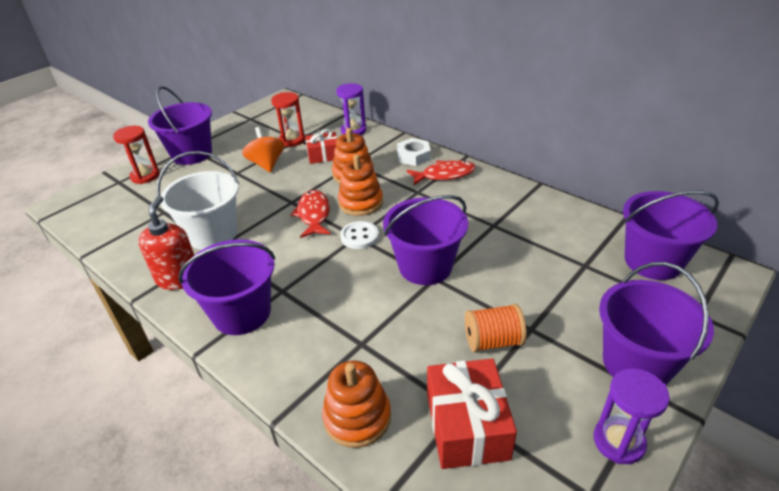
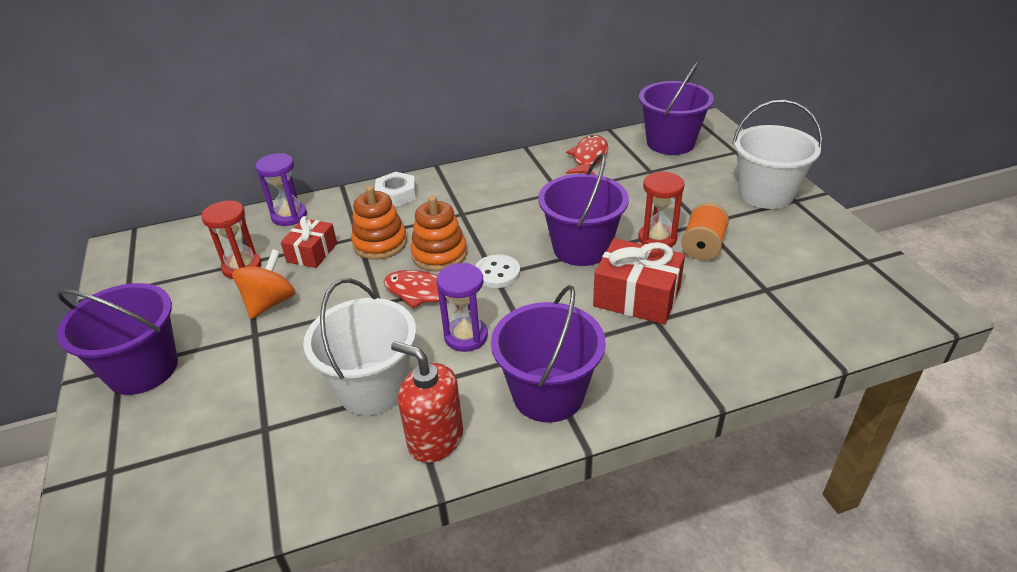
camera: 60 degrees left, 0 degrees up
(145, 176) = (136, 435): red hourglass -> red hourglass (657, 239)
(267, 164) = (270, 303): orange spinning top -> orange spinning top turned 105 degrees clockwise
(357, 417) = (743, 349): orange stacking toy -> none
(444, 175) = (453, 188): red fish -> red fish (589, 158)
(467, 426) = (783, 292): red gift -> red gift (637, 297)
(618, 441) = (829, 231): purple hourglass -> purple hourglass (466, 336)
(636, 363) = (765, 194): purple bucket -> white bucket

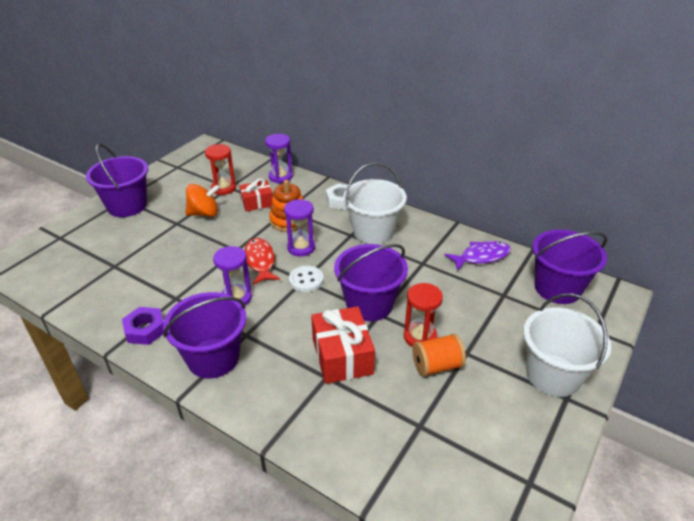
camera: 50 degrees right, 0 degrees up
(373, 388) = (168, 285): white bucket -> white bucket (373, 231)
(435, 439) = (145, 329): red soap dispenser -> purple nut
(439, 254) = (301, 248): orange stacking toy -> purple hourglass
(589, 158) = (481, 257): red fish -> purple fish

